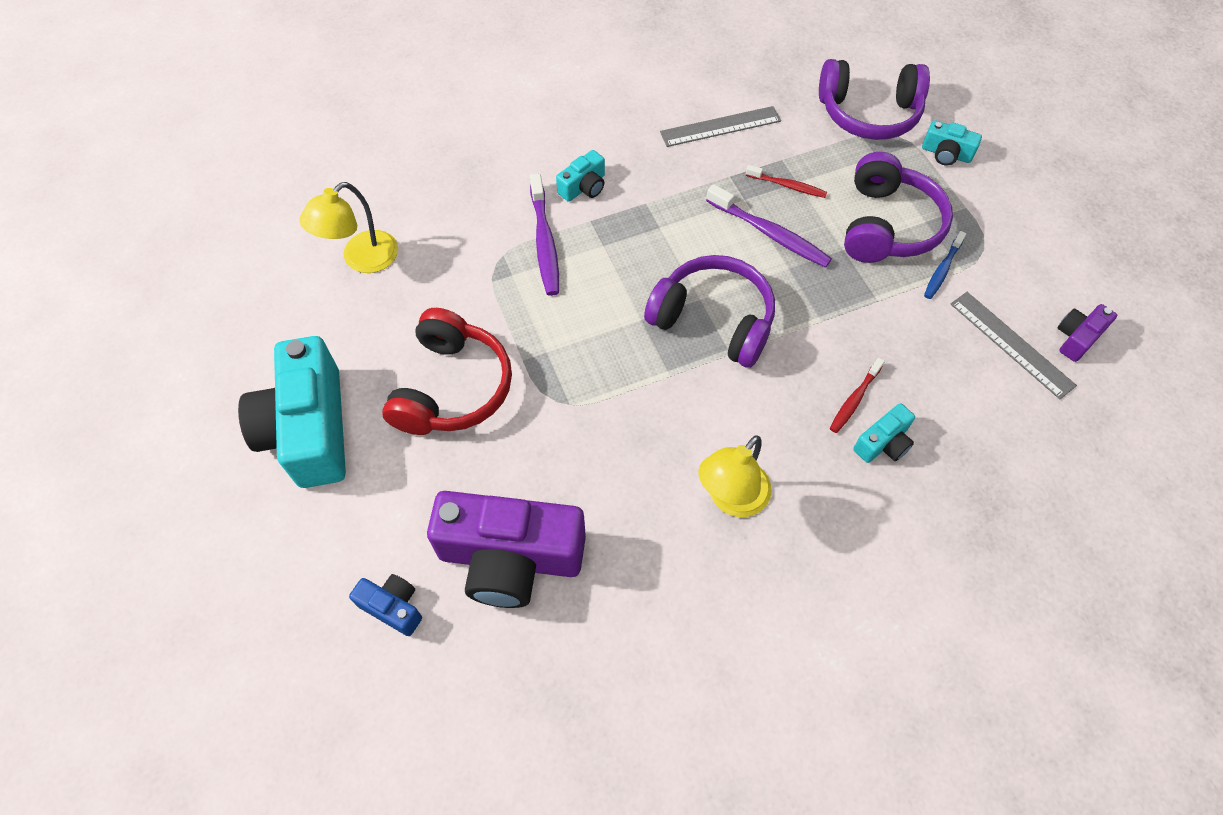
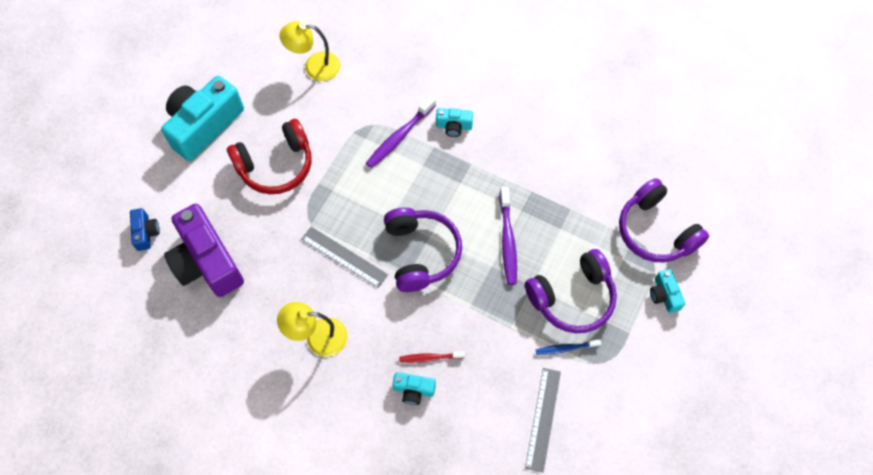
camera: 50 degrees right, 5 degrees up
(720, 126) = (564, 160): grey ruler -> grey ruler (344, 257)
(787, 186) = (552, 225): red toothbrush -> none
(1077, 338) = (581, 454): purple camera -> none

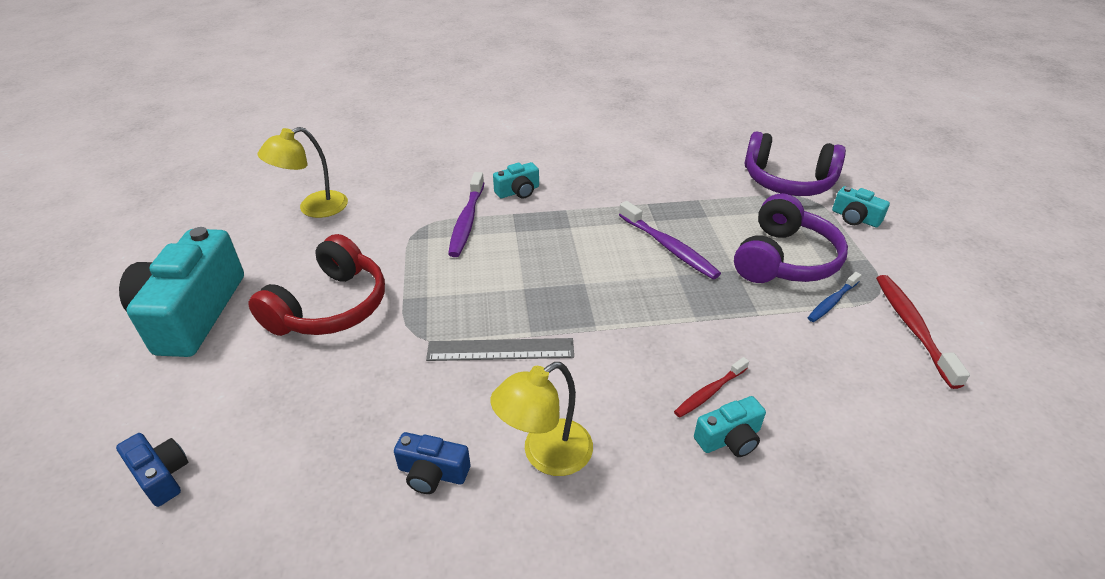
camera: 35 degrees left, 25 degrees down
(207, 262) = (298, 458): purple camera -> none
(260, 311) = (432, 473): none -> blue camera
(421, 253) = (590, 301): purple headphones -> none
(543, 419) = (895, 376): grey ruler -> none
(593, 398) = (913, 328): none -> red toothbrush

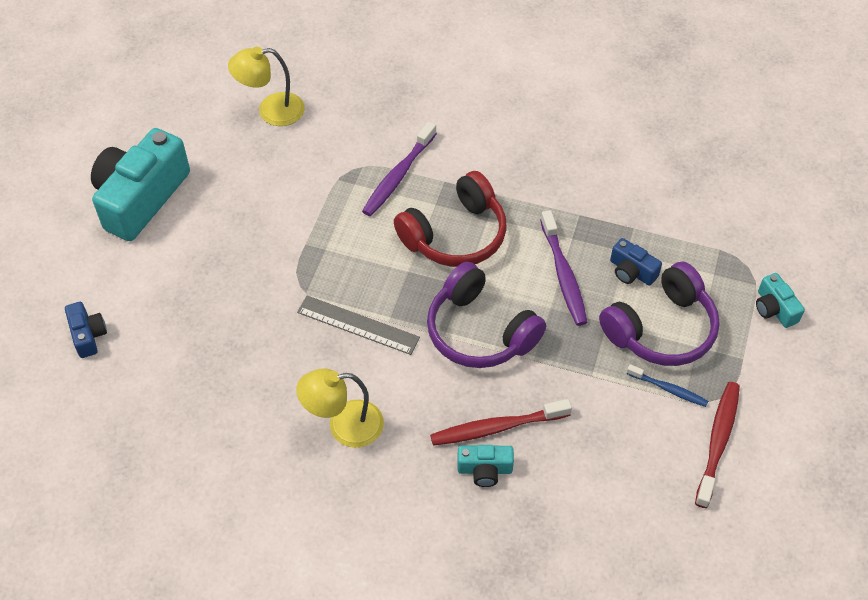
camera: 25 degrees right, 15 degrees up
(330, 307) = (245, 231): red headphones -> red headphones (455, 235)
(432, 473) = (261, 407): blue camera -> blue camera (631, 271)
(518, 191) = (464, 155): turquoise camera -> none
(710, 392) = (497, 427): red toothbrush -> red toothbrush, size x1.65
(787, 181) = (744, 237): purple headphones -> purple headphones (480, 331)
(832, 301) = (668, 389): blue toothbrush -> blue toothbrush turned 135 degrees counterclockwise

